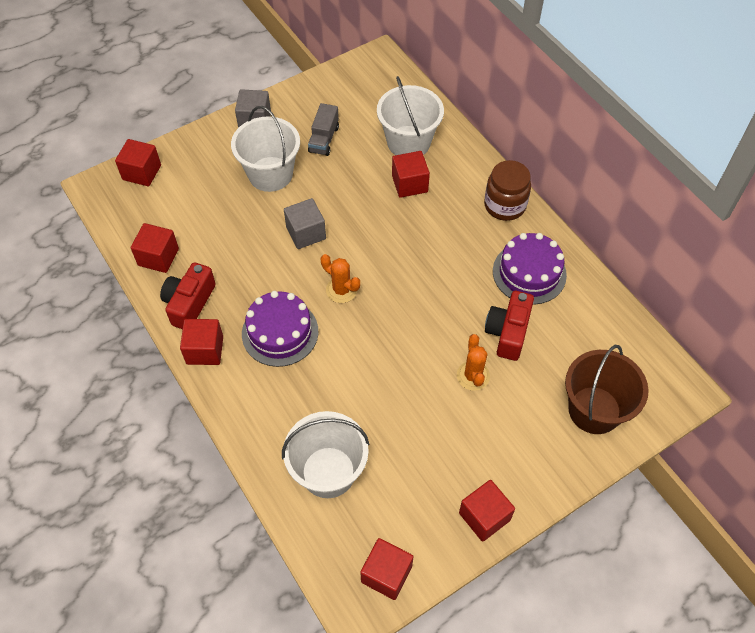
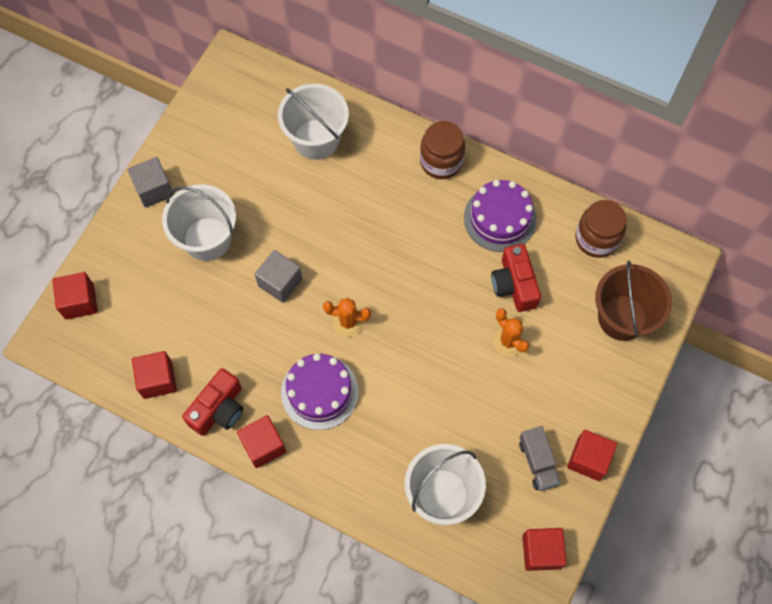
camera: 30 degrees left, 10 degrees up
(189, 303) = (219, 409): red camera -> red camera turned 135 degrees counterclockwise
(324, 139) = (234, 176): grey truck -> grey truck (537, 462)
(409, 184) = (343, 183): red cube -> none
(610, 331) = (596, 239): none -> brown jar

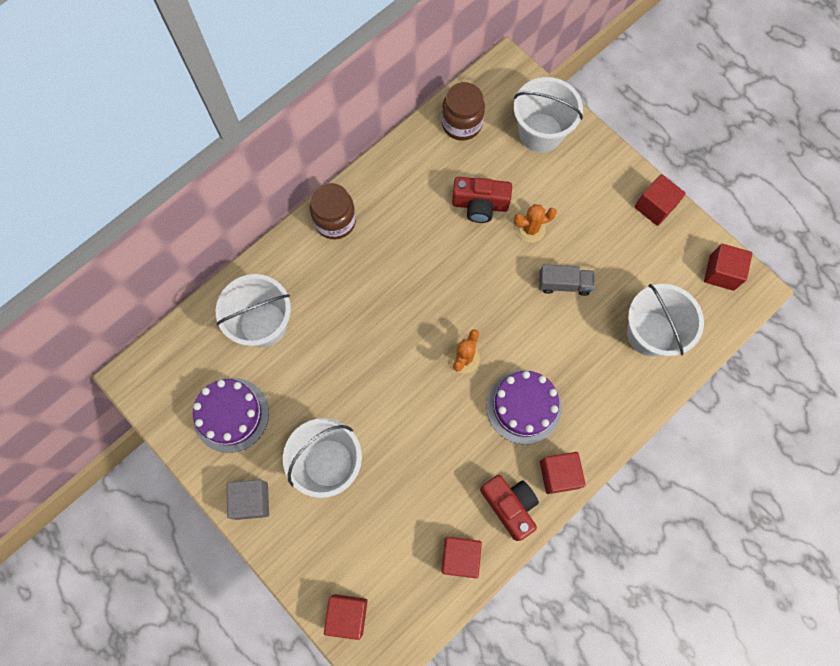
camera: 70 degrees left, 5 degrees up
(280, 282) = (401, 407): grey cube -> none
(500, 218) = (412, 193): purple cake -> purple cake (231, 415)
(537, 462) = (645, 247): grey truck -> grey truck (564, 284)
(622, 317) = (540, 133): brown bucket -> white bucket

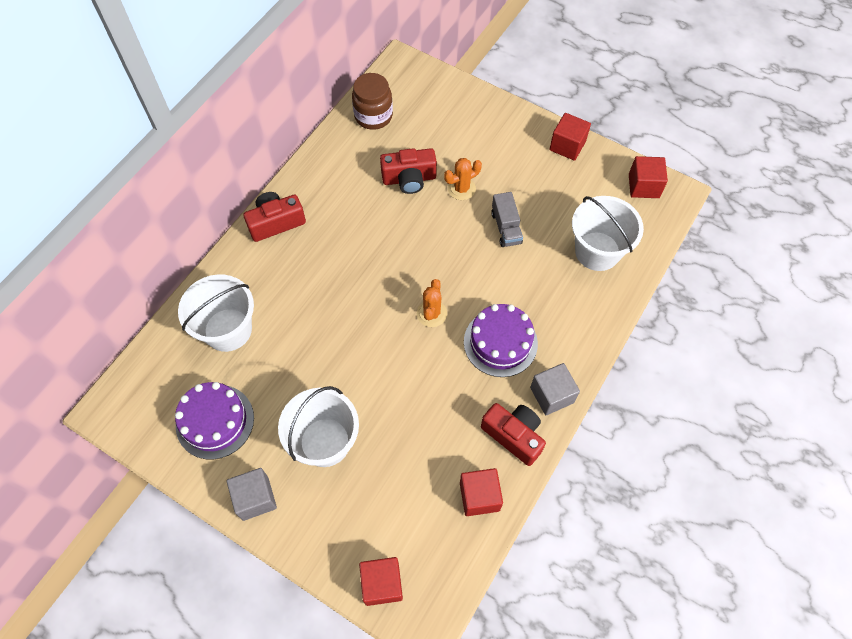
camera: 15 degrees left, 10 degrees down
(335, 221) = (276, 223): brown jar -> red camera
(540, 133) = (447, 108): white bucket -> none
(559, 474) = (552, 395): red cube -> grey cube
(564, 284) = (506, 228): grey truck -> grey truck turned 90 degrees clockwise

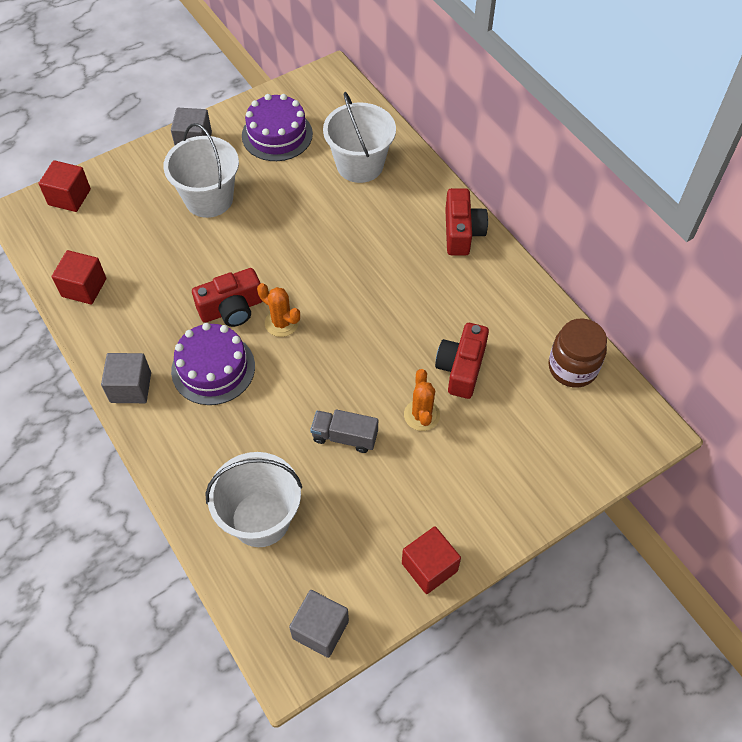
camera: 115 degrees right, 5 degrees down
(514, 435) = (116, 337): red camera -> red camera (232, 309)
(643, 186) = (320, 629): red cube -> grey cube

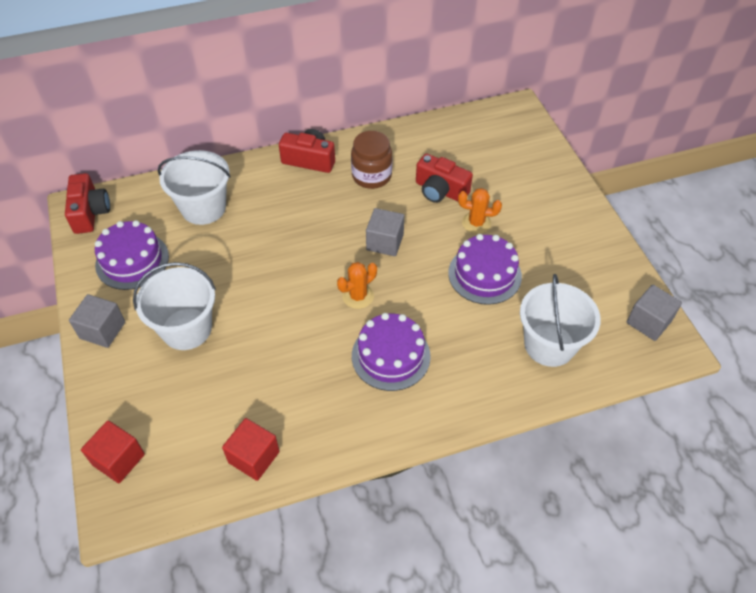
camera: 75 degrees left, 5 degrees down
(131, 387) = (392, 427): grey cube -> grey cube (385, 242)
(232, 309) = (329, 331): red camera -> red camera (90, 212)
(345, 437) = (484, 274): grey truck -> purple cake
(429, 567) = (605, 247): red cube -> none
(572, 367) = (457, 131): brown jar -> brown jar (371, 176)

